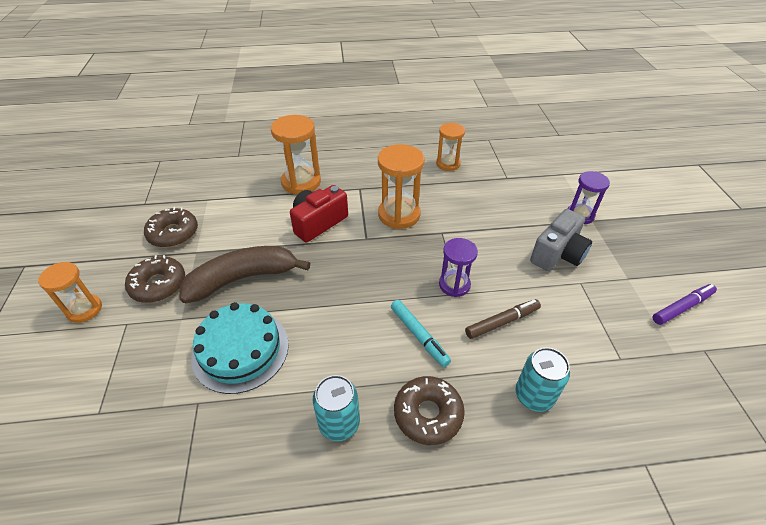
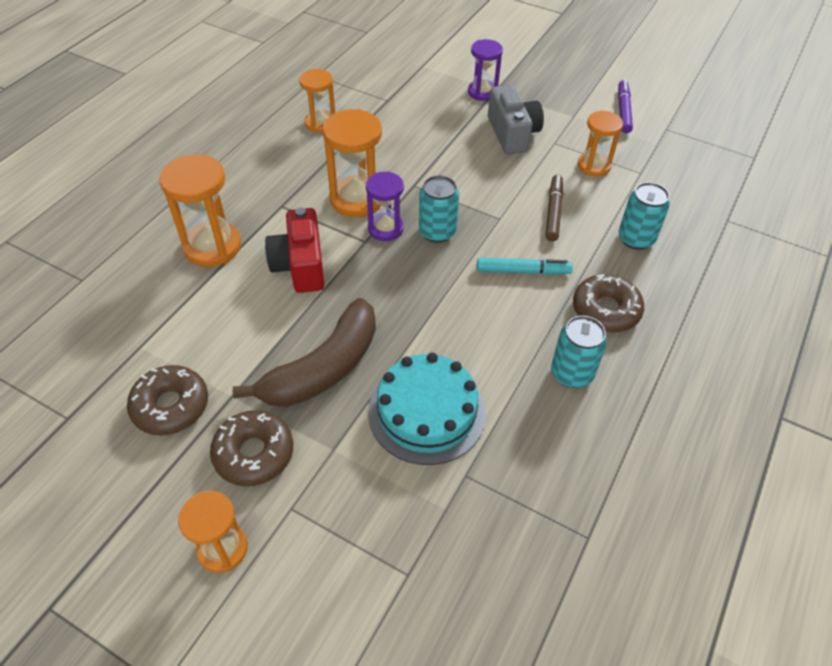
camera: 55 degrees left, 5 degrees up
(243, 278) = (323, 368): brown banana -> brown banana turned 150 degrees counterclockwise
(410, 267) = (437, 232): none -> turquoise can
(454, 285) = (486, 215): purple hourglass -> purple hourglass (385, 229)
(586, 321) = (594, 166): none -> orange hourglass

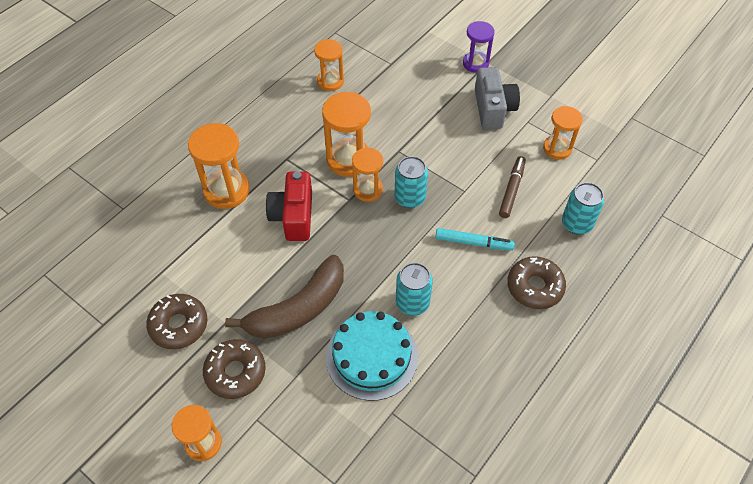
camera: 10 degrees right, 5 degrees up
(385, 229) = (368, 190): purple hourglass -> orange hourglass
(571, 373) = (493, 339): turquoise can -> turquoise can (412, 303)
(623, 111) = (597, 95): purple marker -> none

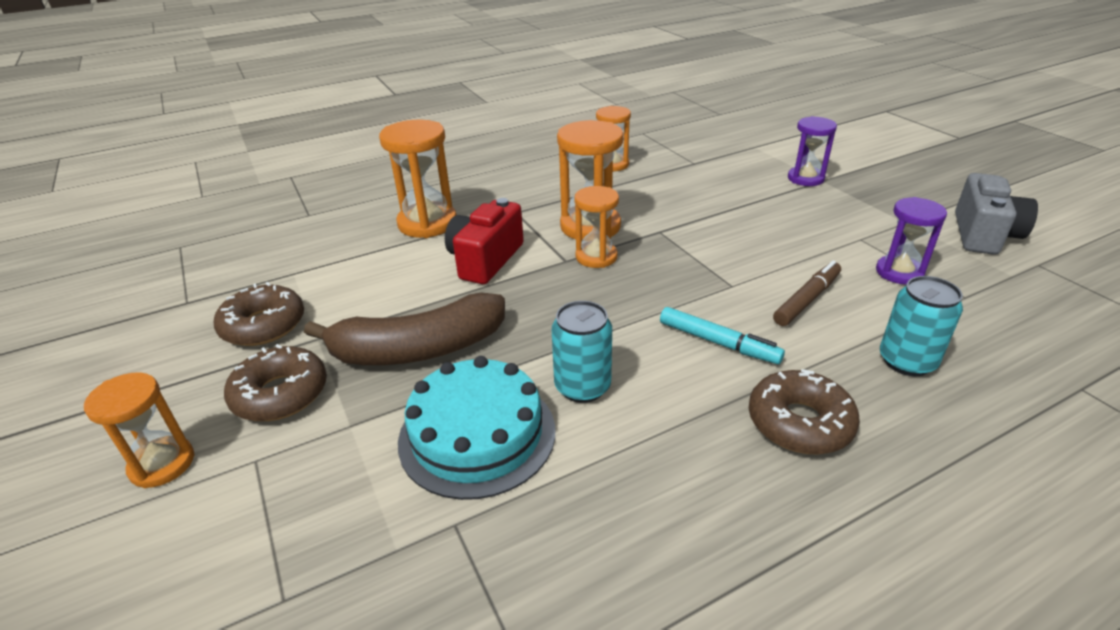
camera: 25 degrees right, 20 degrees down
(410, 198) = (648, 276): turquoise can -> none
(493, 109) = (813, 219): grey camera -> grey camera (983, 234)
(557, 148) = (899, 272): orange hourglass -> purple hourglass

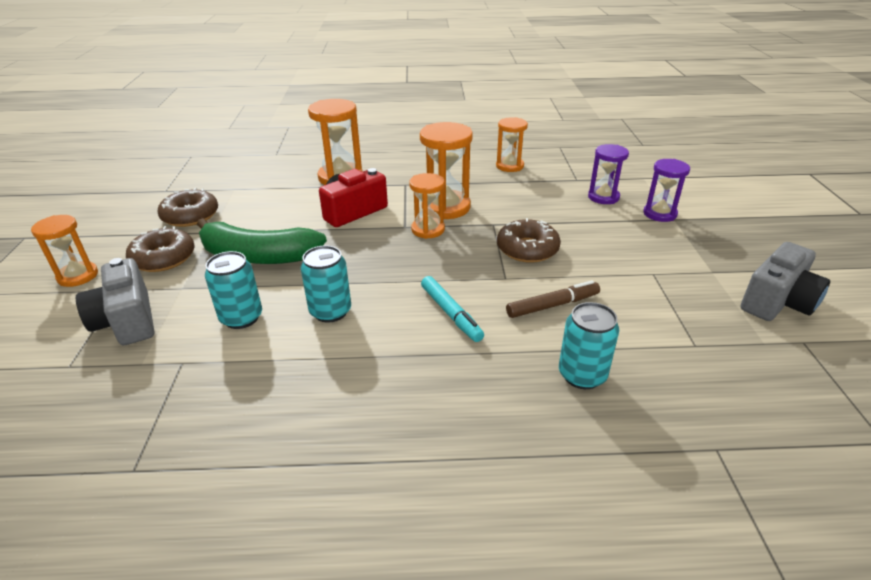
camera: 25 degrees right, 0 degrees up
(312, 499) = (127, 321): none -> grey camera
(418, 349) = (258, 256): brown banana -> green banana
(477, 435) = (241, 318): turquoise cake -> turquoise can
(799, 422) = (449, 386): brown donut -> brown donut (527, 249)
(899, 272) = (656, 309): purple hourglass -> purple hourglass (603, 197)

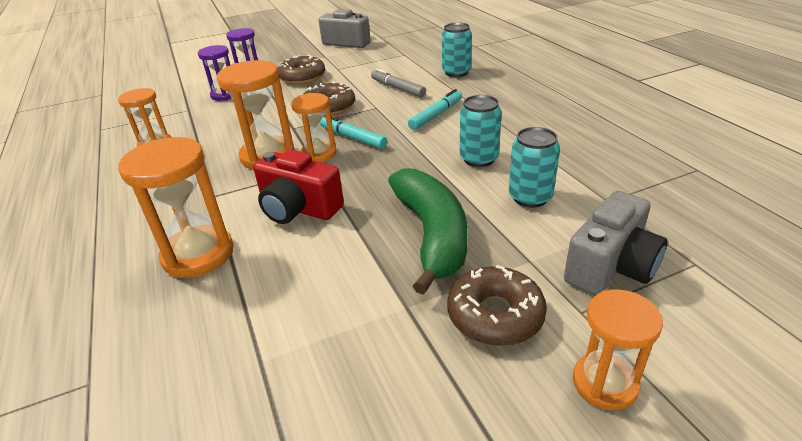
camera: 110 degrees left, 0 degrees up
(190, 216) = (375, 361): brown donut -> brown donut (302, 77)
(443, 250) = (352, 138): none -> turquoise marker
(552, 305) = (397, 88): brown marker -> grey marker

